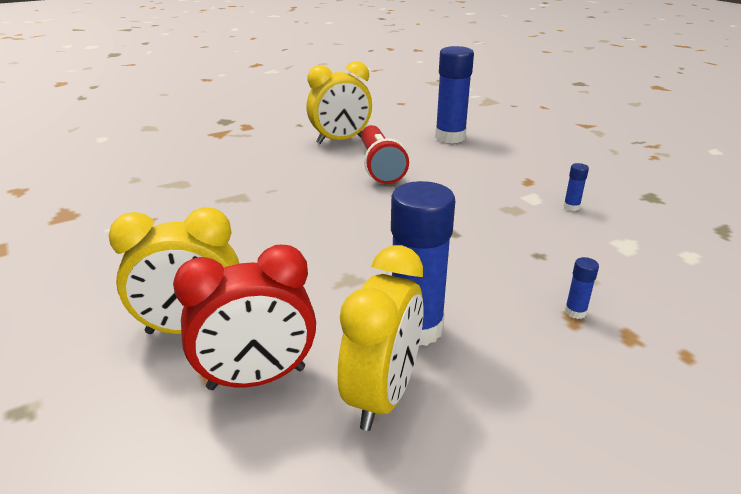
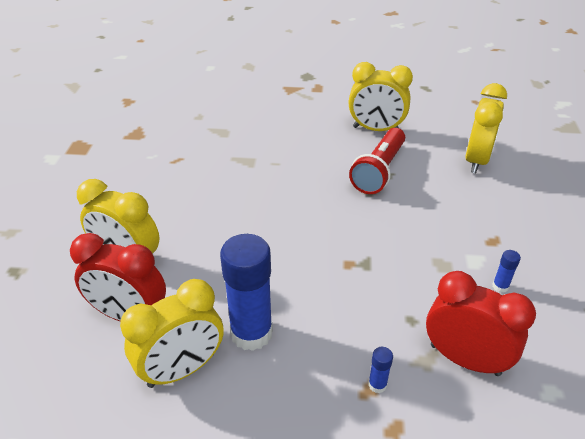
camera: 35 degrees right, 10 degrees up
(450, 137) = (476, 160): blue glue stick -> yellow clock
(611, 263) = (465, 359): none -> red clock

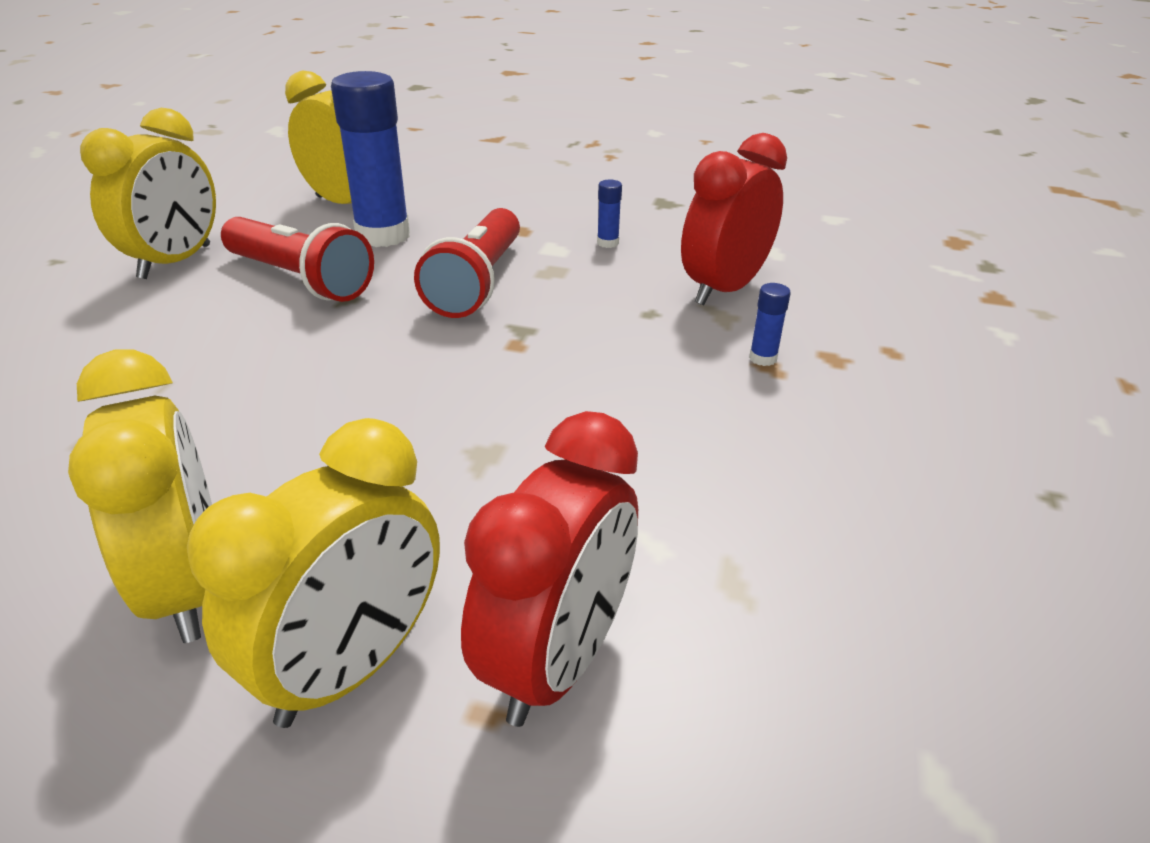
camera: 80 degrees left, 5 degrees down
(182, 369) = (725, 569): yellow clock -> yellow clock (190, 586)
(251, 333) = (647, 468): blue glue stick -> blue glue stick (383, 235)
(409, 235) = (477, 283): none -> red flashlight

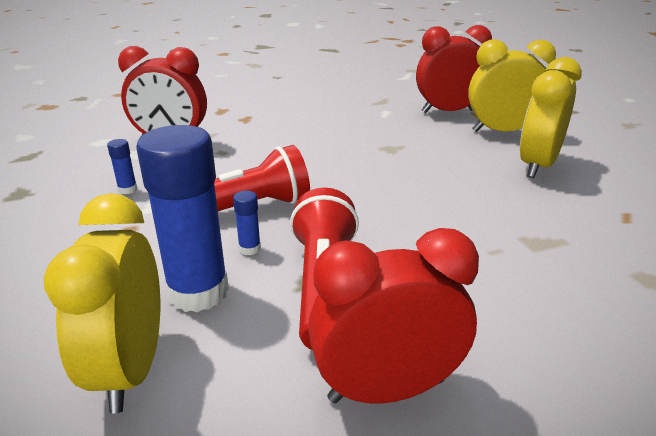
camera: 125 degrees left, 5 degrees down
(176, 262) = (386, 389): yellow clock -> red clock
(763, 358) = (239, 121): blue glue stick -> blue glue stick (249, 248)

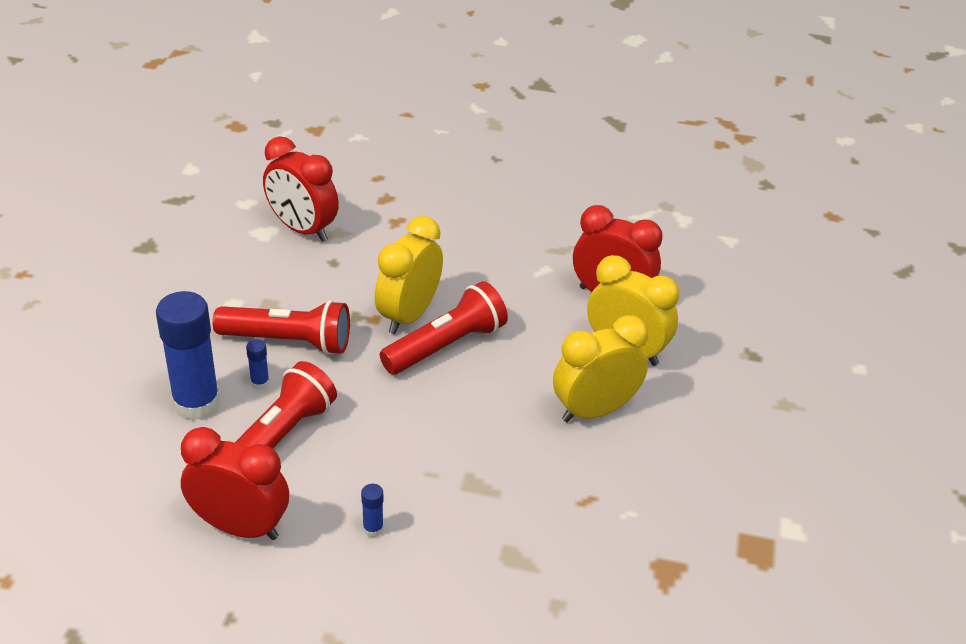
camera: 30 degrees right, 10 degrees up
(127, 189) = (224, 278): blue glue stick -> blue glue stick (373, 529)
(130, 369) = (119, 439): yellow clock -> yellow clock (408, 315)
(380, 168) = (446, 346): none -> red flashlight

